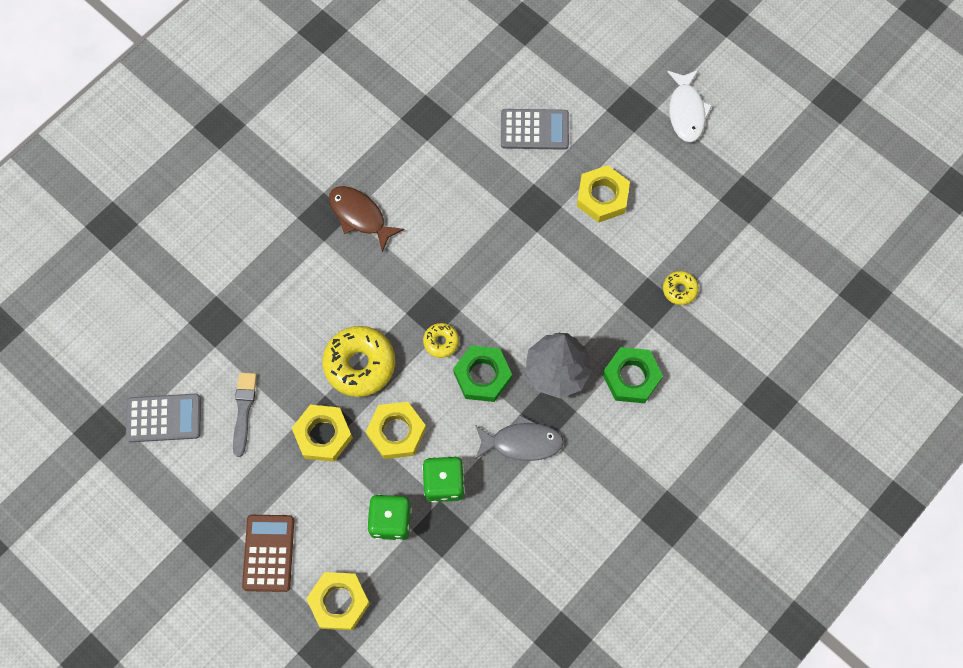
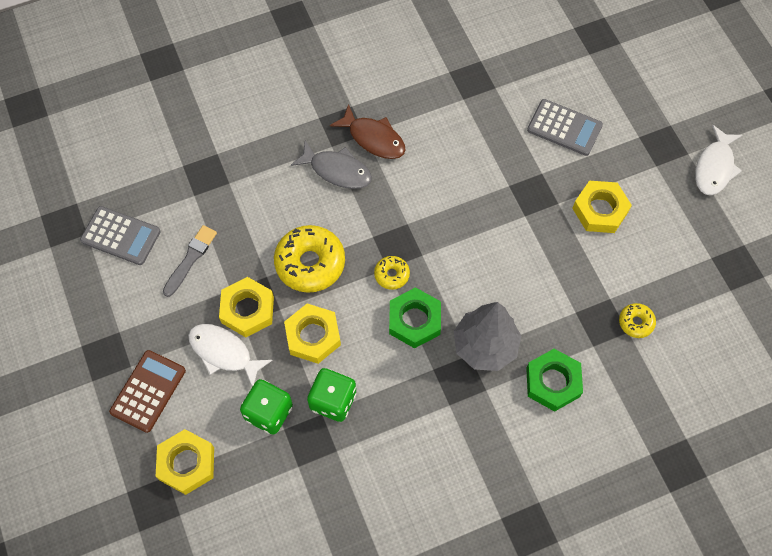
camera: 25 degrees right, 5 degrees down
(321, 485) = (224, 352): none -> white fish
(360, 216) = (373, 138): brown fish -> brown fish turned 150 degrees clockwise
(522, 442) = (422, 396): grey fish -> grey fish (337, 170)

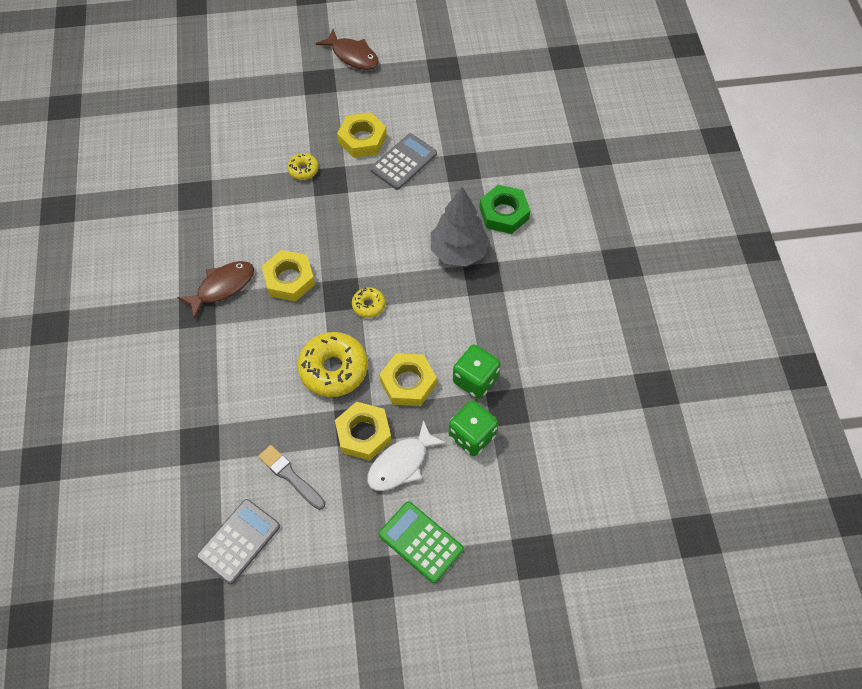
camera: 75 degrees left, 5 degrees down
(148, 391) = (420, 542): brown calculator -> green calculator
(186, 463) = (503, 518): yellow nut -> yellow nut (289, 279)
(337, 170) = (244, 325): grey fish -> none
(414, 320) = (418, 298): green nut -> none
(564, 128) = (274, 141): grey calculator -> grey calculator (403, 162)
(636, 322) = (469, 144): yellow donut -> yellow donut (303, 170)
(714, 167) = (352, 55): white fish -> brown fish

